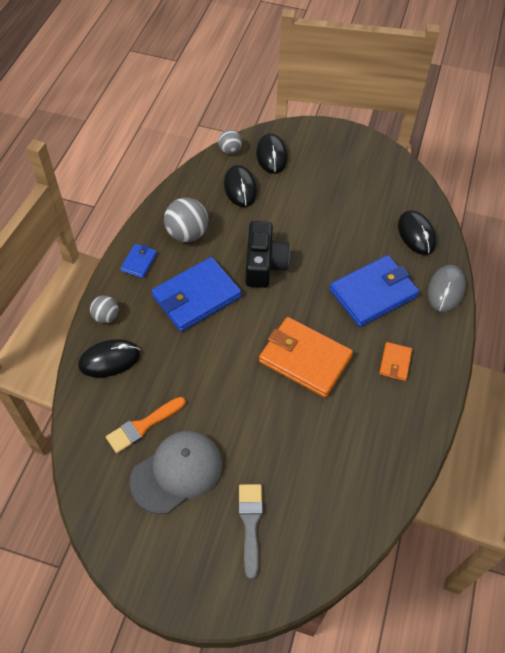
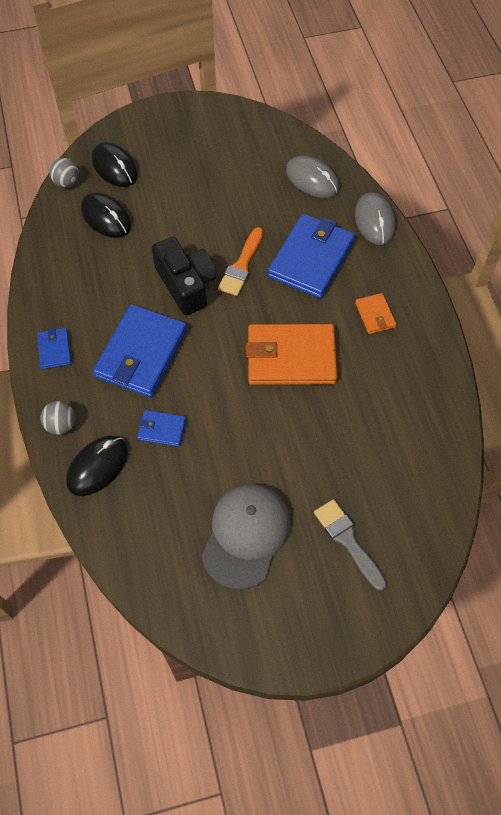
camera: 30 degrees left, 5 degrees up
(143, 426) = (180, 511): orange brush -> orange brush (241, 265)
(172, 359) = (162, 429): none -> blue wallet
(187, 234) = (84, 294): grey ball -> none
(416, 234) = (312, 179): black mouse -> grey mouse

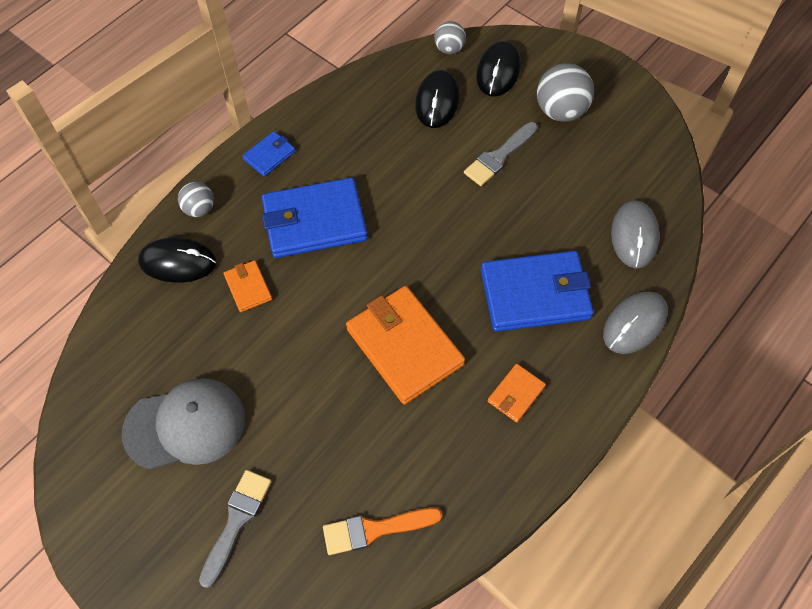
camera: 55 degrees right, 0 degrees up
(162, 429) = (248, 287): blue wallet -> orange wallet
(181, 154) = (560, 111): none -> grey ball
(186, 211) = (499, 156): none -> grey brush
(186, 285) = (416, 208): black camera -> none
(241, 265) = (476, 240): orange brush -> orange brush (375, 529)

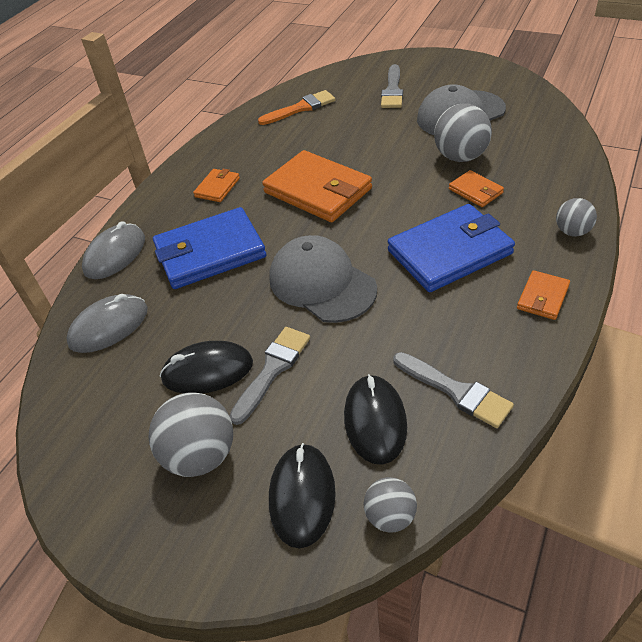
camera: 170 degrees right, 15 degrees down
(178, 262) = (553, 190): black mouse -> black mouse (207, 371)
(231, 345) = (460, 157): none -> grey ball
(269, 155) = (542, 297): blue wallet -> orange wallet
(375, 105) = (455, 391): none -> grey brush
(438, 223) = (322, 283): none -> grey cap
(634, 236) = (109, 326): grey mouse -> grey mouse turned 60 degrees clockwise

